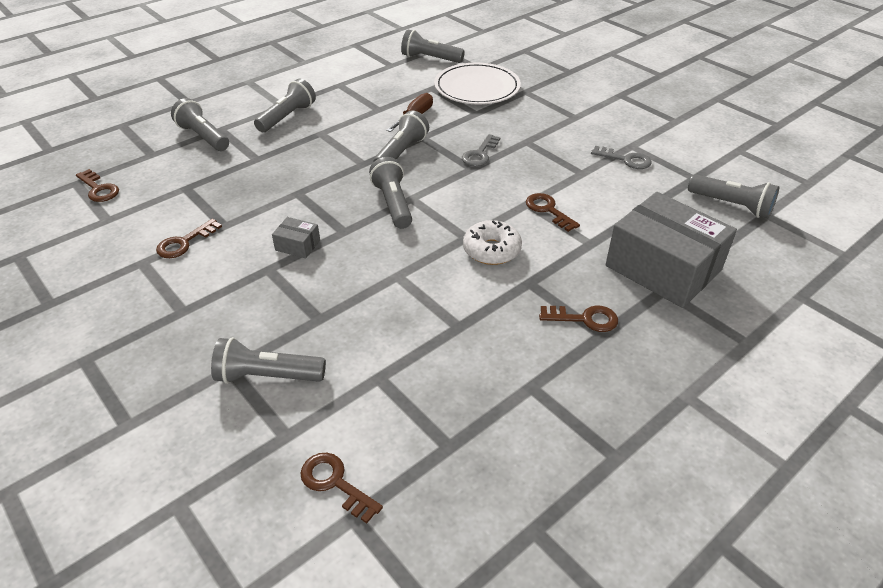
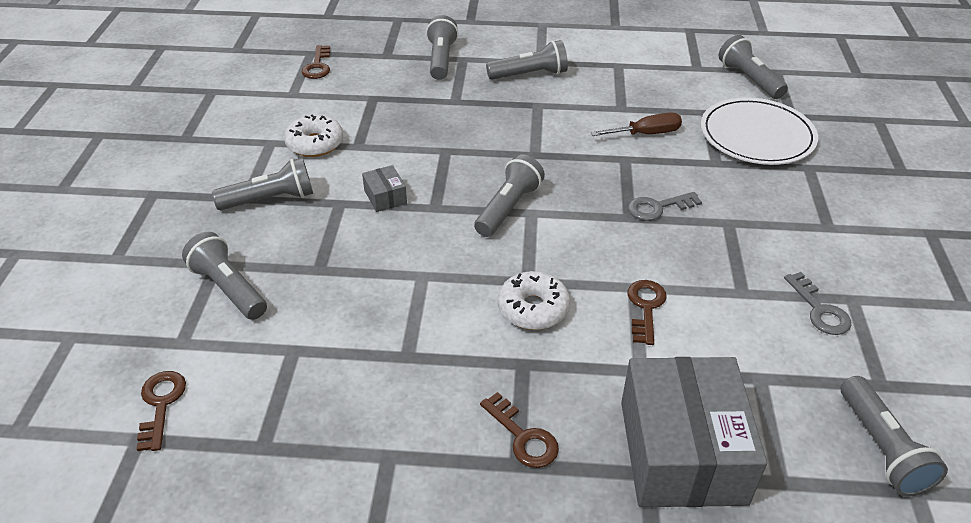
camera: 45 degrees right, 0 degrees up
(184, 242) = (315, 144): brown key -> white donut
(401, 152) = (584, 163): grey flashlight -> grey flashlight (270, 199)

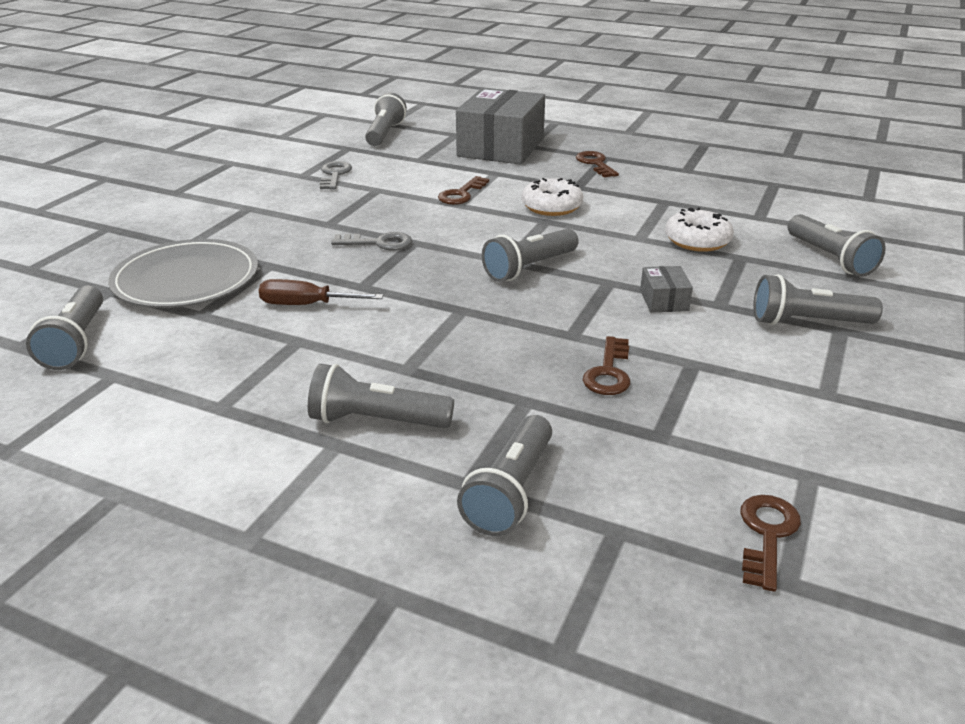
camera: 160 degrees left, 10 degrees down
(161, 404) = (860, 208): brown key -> brown key (608, 372)
(315, 144) = (757, 378): white donut -> white donut (697, 241)
(757, 135) = (186, 279): white plate -> grey plate

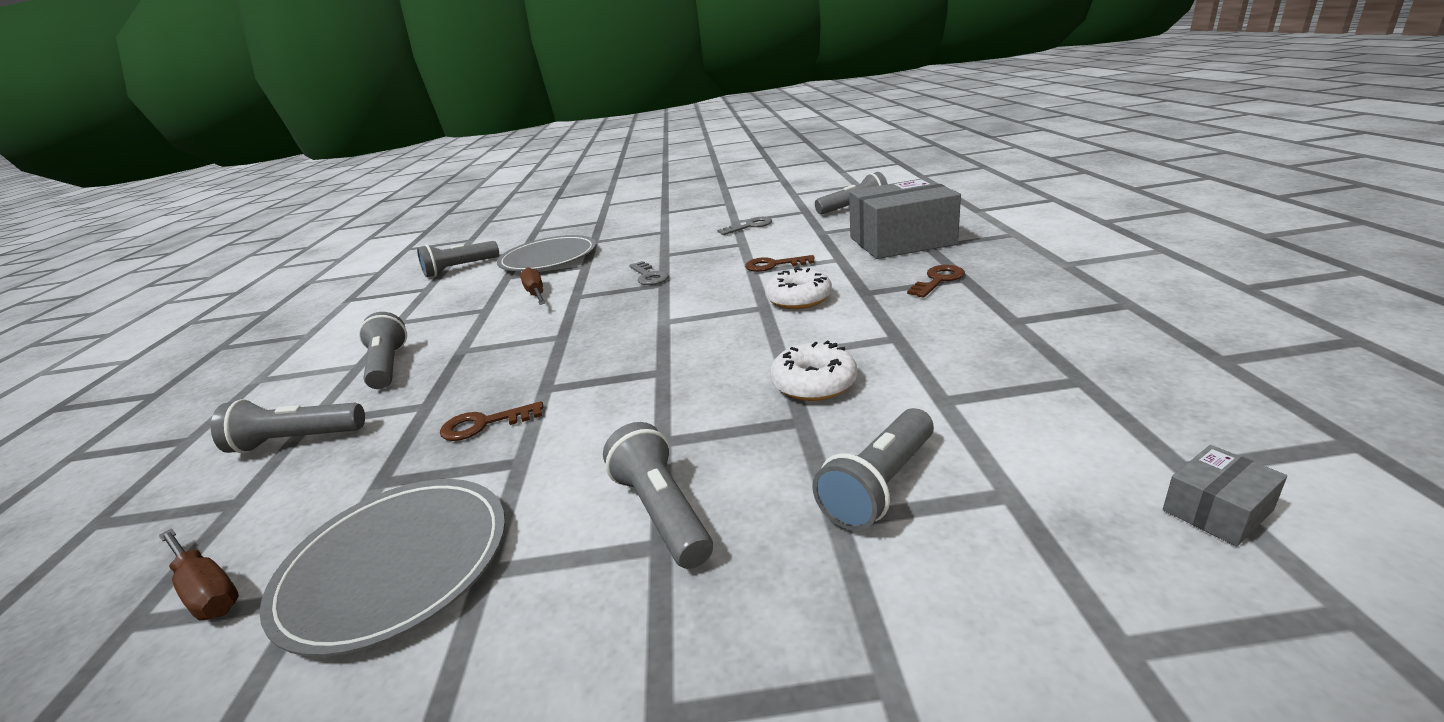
camera: 65 degrees right, 5 degrees down
(529, 268) = (657, 333): grey flashlight -> none
(664, 300) = (645, 408): grey box -> grey box (1216, 510)
(767, 535) = (207, 590): brown key -> brown screwdriver
(796, 431) = (395, 565): none -> grey plate

